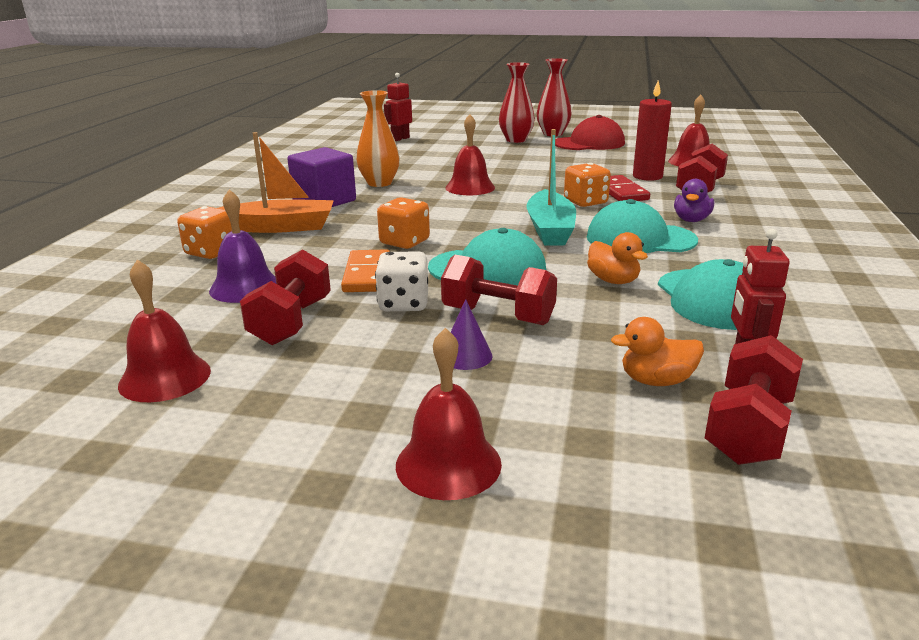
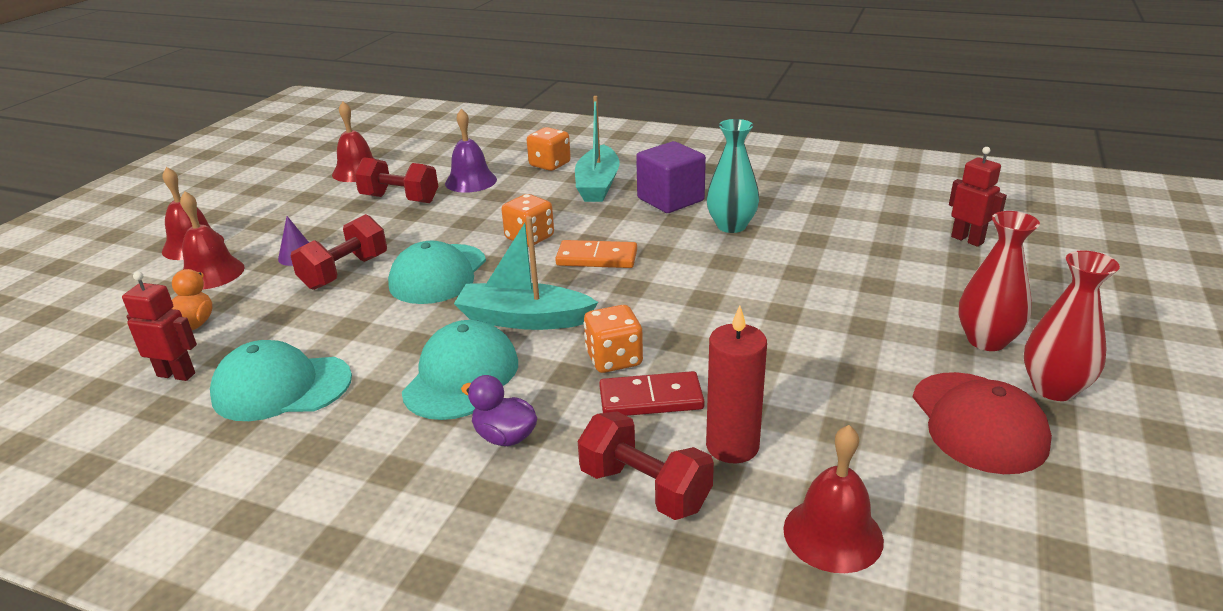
camera: 100 degrees right, 5 degrees up
(281, 227) = (598, 185): orange boat -> turquoise boat
(367, 275) = (463, 222): orange domino -> orange domino (597, 258)
(379, 183) = (731, 226): orange vase -> turquoise vase
(403, 304) = (397, 236): white dice -> none
(470, 187) = (701, 280): red bell -> red bell (212, 273)
(613, 280) = (366, 337): orange duck -> none
(748, 429) = (106, 348): red dumbbell -> none

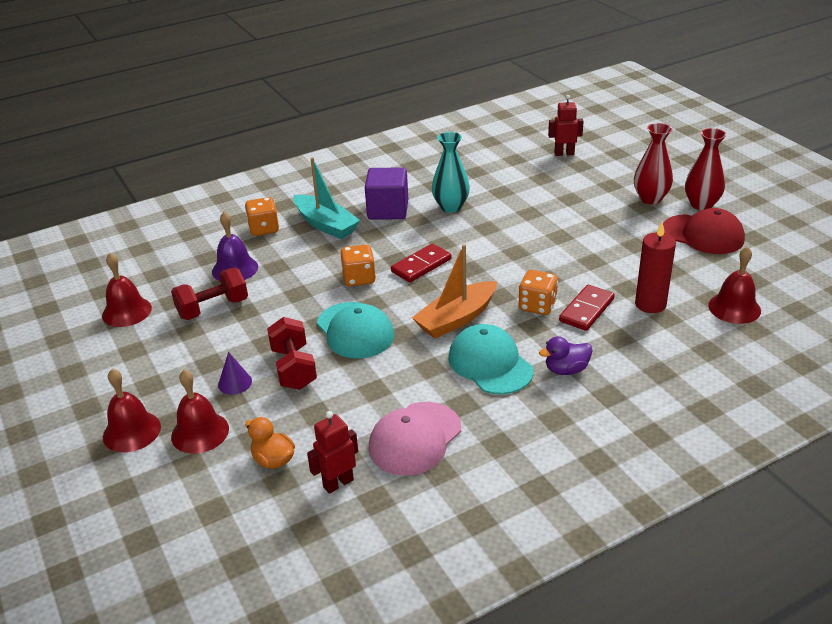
camera: 50 degrees left, 5 degrees up
(281, 387) = (415, 438): turquoise cap -> pink cap
(524, 319) = (456, 319): turquoise boat -> orange boat
(597, 258) = (421, 265): orange domino -> red domino
(645, 489) = (655, 343): red dumbbell -> none

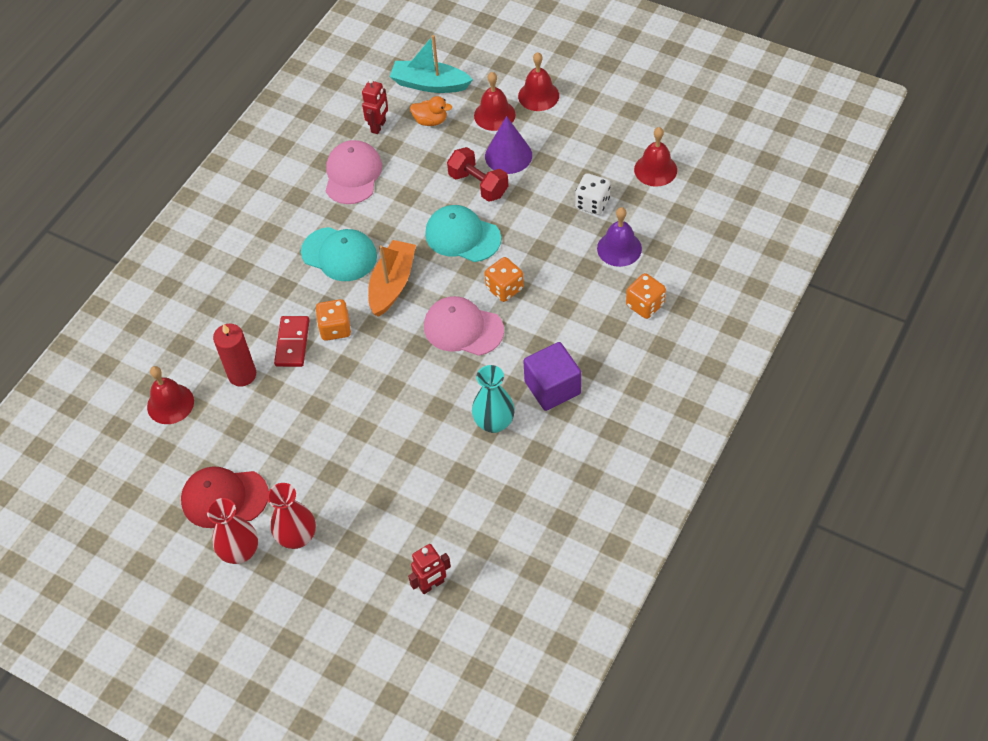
camera: 150 degrees right, 20 degrees up
(213, 308) = (592, 203): red dumbbell -> white dice
(235, 383) = (508, 155): purple cone -> purple cone, size x1.79
(326, 225) = (593, 338): turquoise boat -> turquoise boat (430, 84)
(421, 265) = (463, 328): red domino -> pink cap
(566, 370) = (280, 275): purple duck -> none

